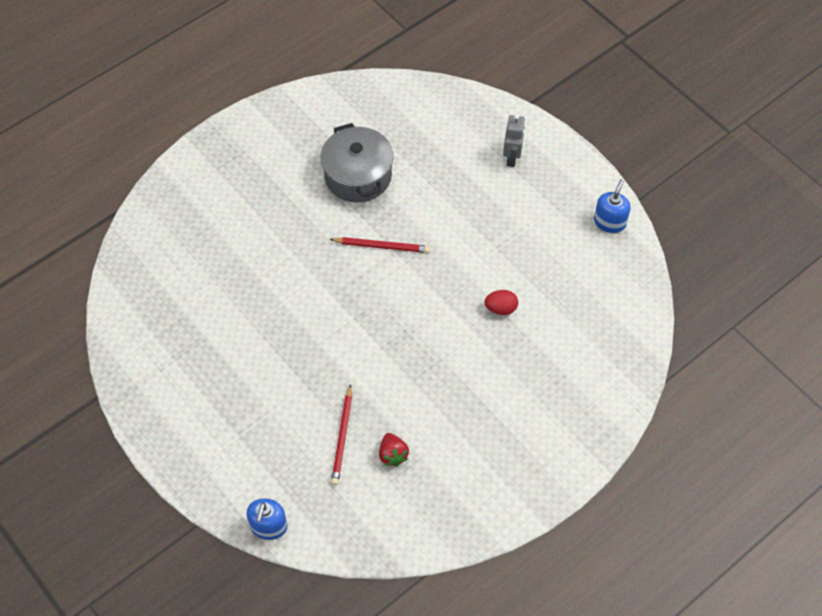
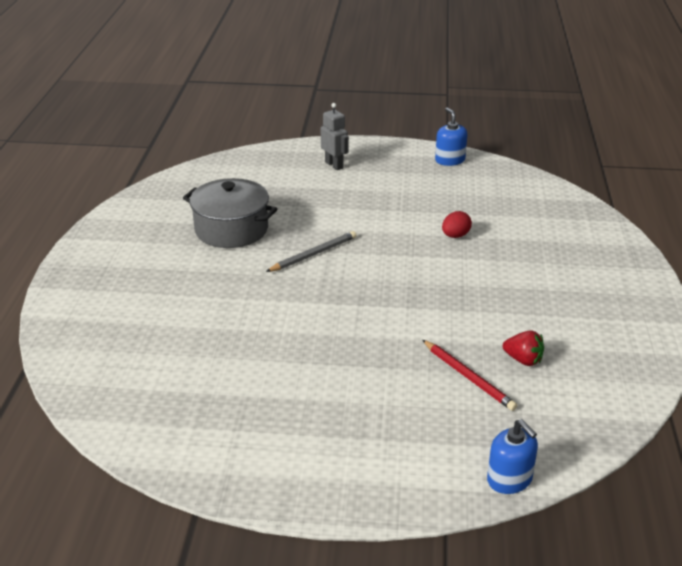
camera: 45 degrees left, 25 degrees down
(382, 246) = (313, 254): red pencil -> grey pencil

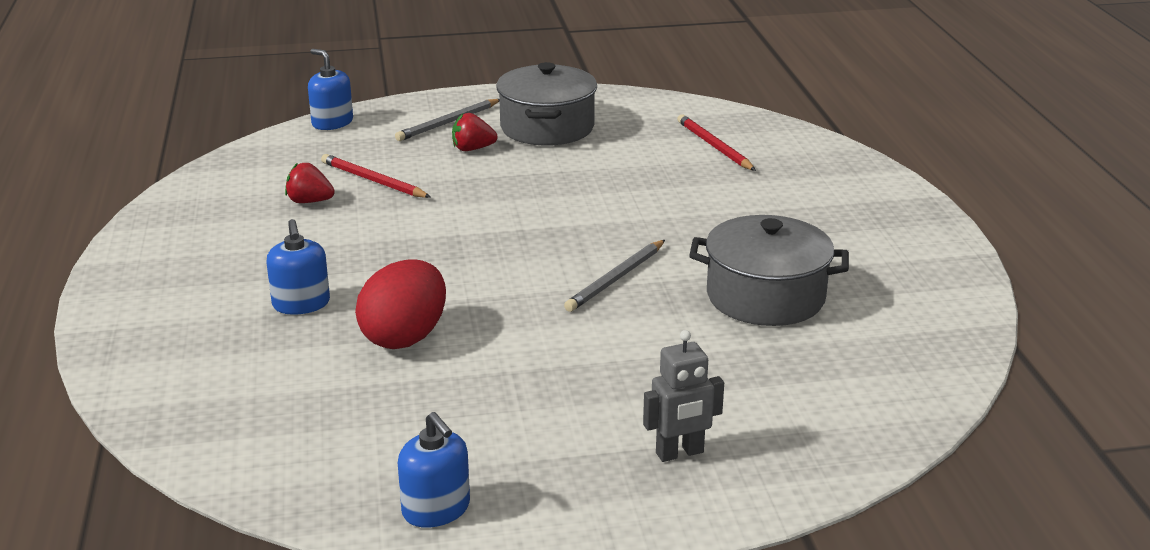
camera: 165 degrees right, 5 degrees down
(151, 370) = (714, 146): none -> red pencil
(287, 427) = (547, 127): none -> grey pot
(334, 165) = (680, 453): grey robot -> grey robot turned 60 degrees counterclockwise
(371, 406) = (472, 149): none -> red strawberry
(385, 455) = (448, 123): none -> grey pencil
(455, 236) = (405, 337): red egg -> red egg, size x1.84
(520, 266) = (301, 304): none -> blue soap dispenser

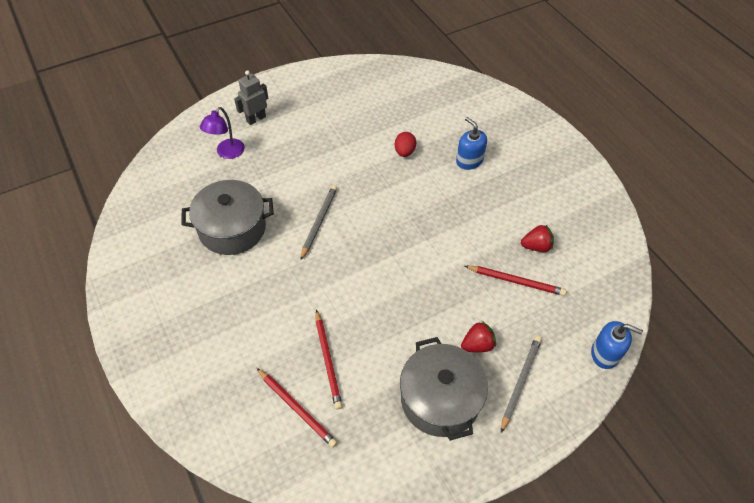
camera: 160 degrees right, 25 degrees up
(405, 337) = (404, 152): red egg -> red egg, size x0.54
(436, 509) = (340, 75): blue soap dispenser -> none
(663, 167) = (328, 360): none -> red pencil
(758, 403) = (227, 153): none -> purple lamp

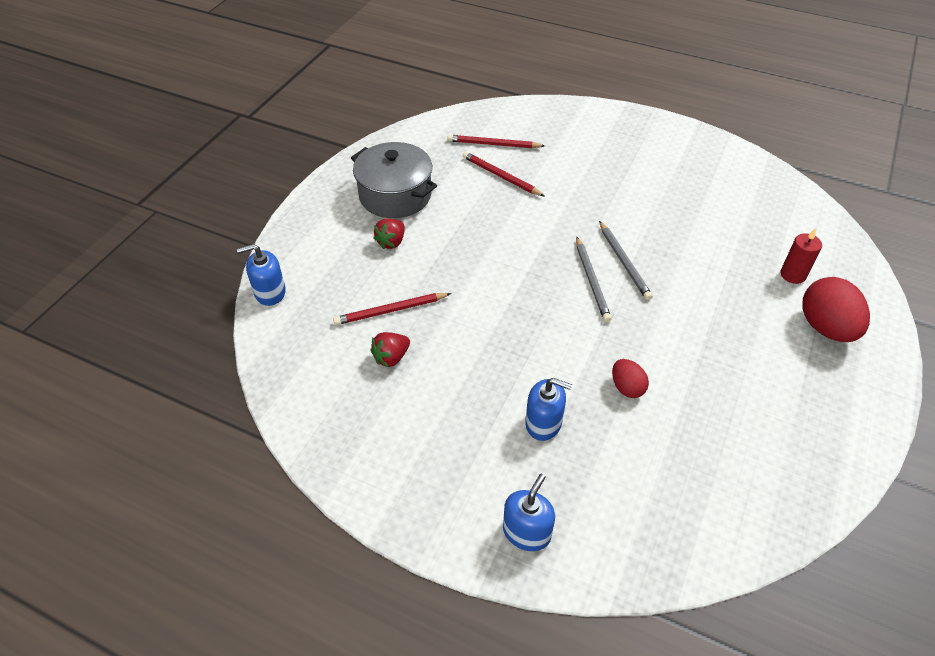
camera: 145 degrees right, 5 degrees down
(227, 153) = (793, 275): purple lamp -> red candle
(232, 228) = (687, 217): grey pot -> none
(256, 119) = (825, 328): grey robot -> red egg
(519, 123) = (526, 532): none -> blue soap dispenser
(520, 382) = (337, 235): grey pencil -> grey pencil (592, 281)

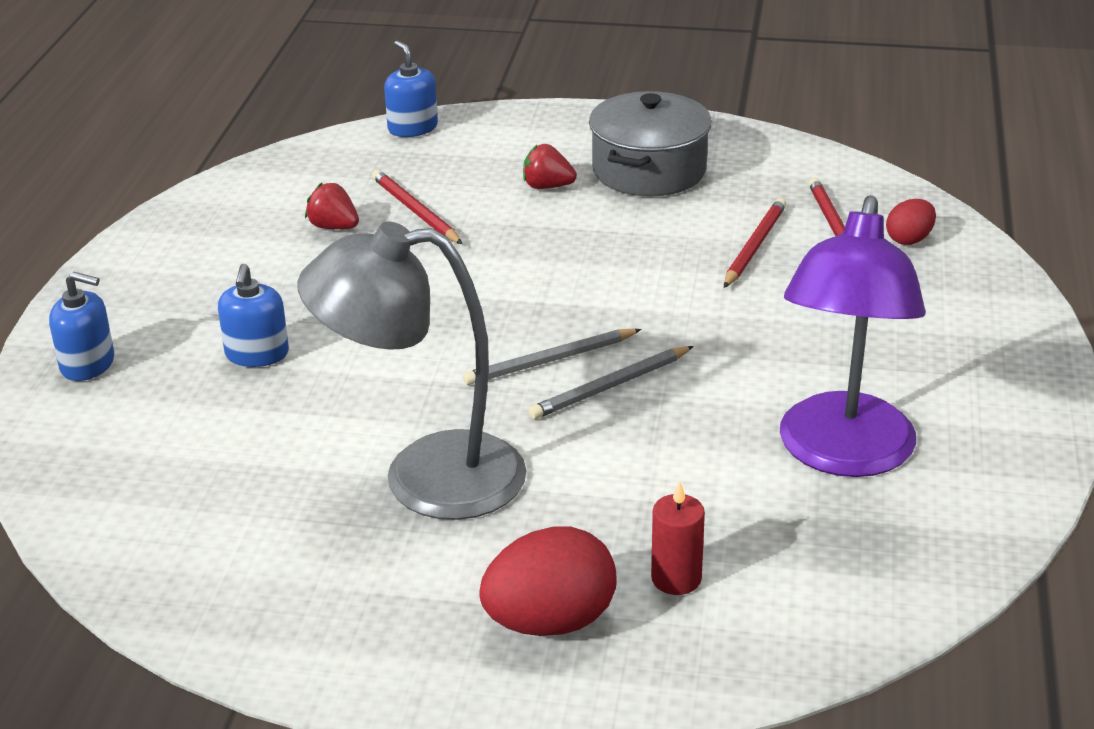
camera: 75 degrees right, 15 degrees down
(627, 387) = (340, 416): red egg -> red egg (909, 239)
(697, 357) = (425, 477): none -> grey lamp
(700, 196) = (842, 455): none -> purple lamp

